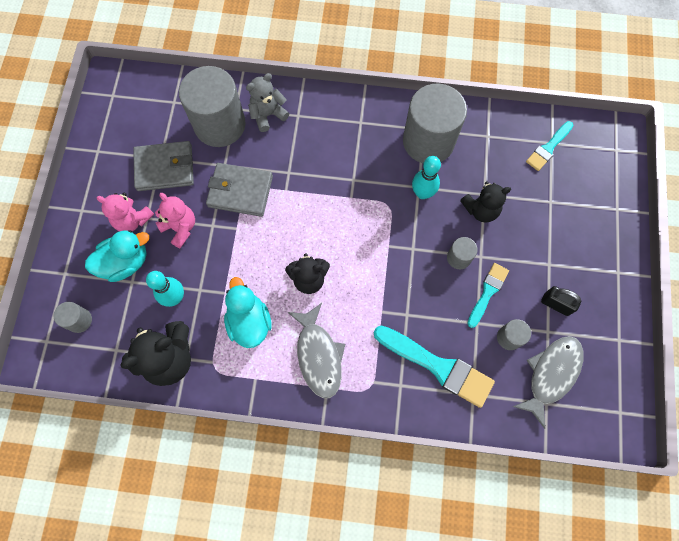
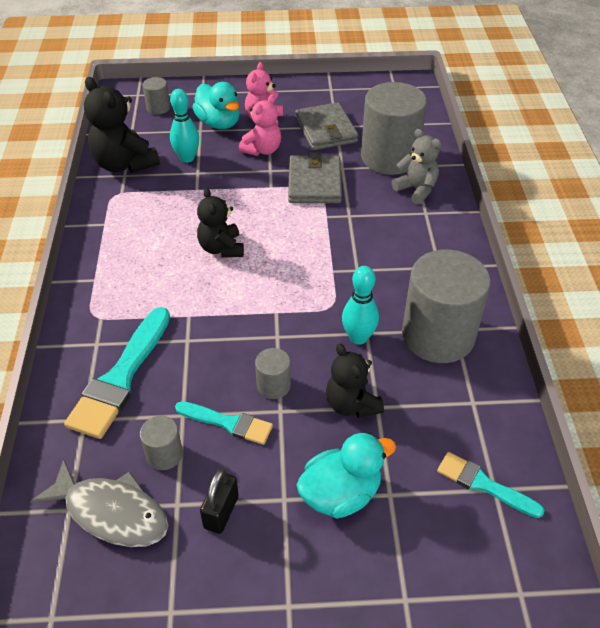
camera: 80 degrees right, 25 degrees down
(249, 322) = (166, 211): turquoise duck -> turquoise duck (341, 494)
(318, 355) = (131, 268): grey fish -> none

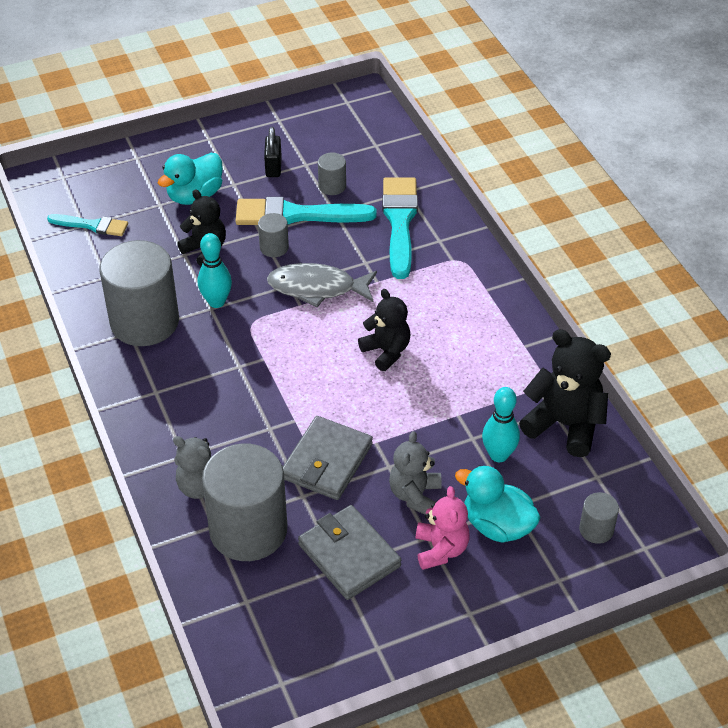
camera: 160 degrees right, 0 degrees up
(111, 512) = (346, 150): grey fish -> grey fish (317, 288)
(228, 423) = (296, 215): turquoise brush -> turquoise brush, size x1.72
(262, 150) = (415, 495): pink teddy bear -> grey teddy bear
(314, 183) = (327, 461): grey wallet -> grey wallet turned 45 degrees clockwise

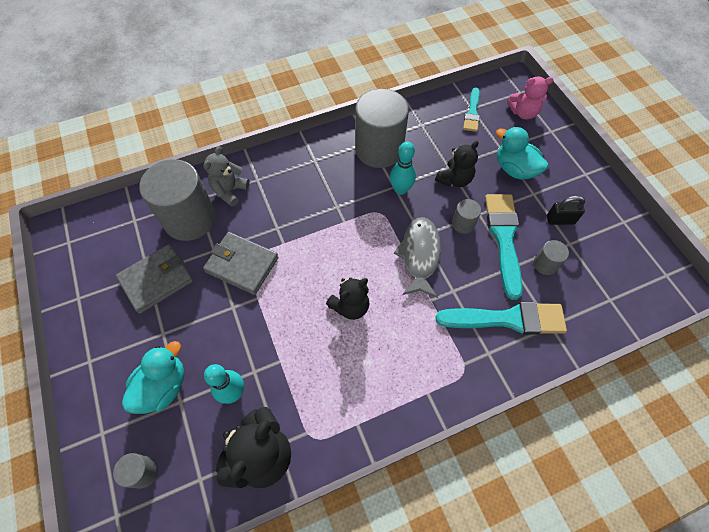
camera: 90 degrees right, 15 degrees up
(415, 495) = (202, 325): grey teddy bear -> none
(441, 549) = (149, 342): pink teddy bear -> pink teddy bear (523, 113)

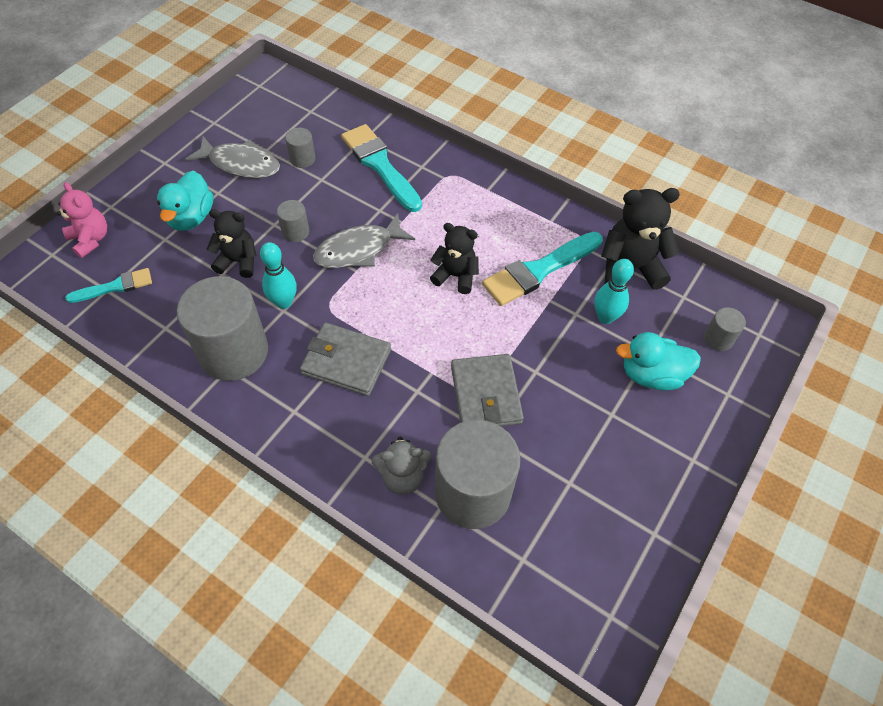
camera: 125 degrees left, 5 degrees down
(156, 280) = (568, 466): grey wallet -> grey wallet (346, 362)
(504, 238) = (292, 196): turquoise brush -> turquoise brush (539, 270)
(560, 220) = (241, 164): black padlock -> grey fish

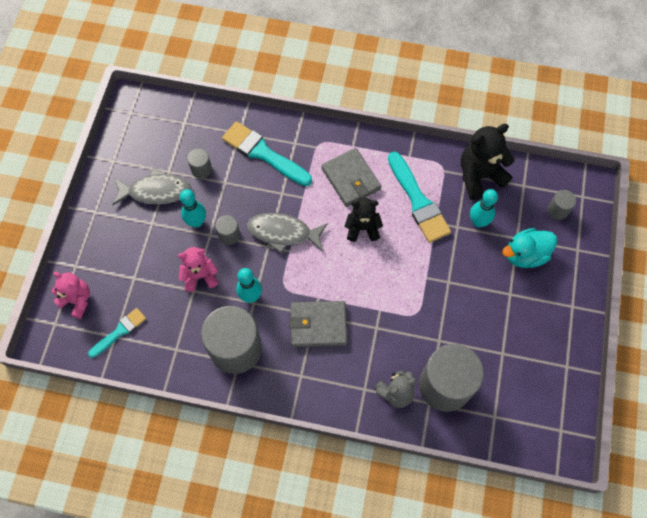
camera: 20 degrees left, 10 degrees up
(191, 217) = (144, 252): turquoise duck -> none
(238, 261) = (200, 276): black teddy bear -> pink teddy bear
(267, 207) = (196, 222): none -> turquoise bowling pin
(358, 250) = (283, 233): grey fish -> grey fish turned 60 degrees clockwise
(486, 394) = (423, 312): grey wallet -> grey wallet (351, 179)
(539, 270) = (418, 201): turquoise brush -> turquoise brush turned 60 degrees counterclockwise

